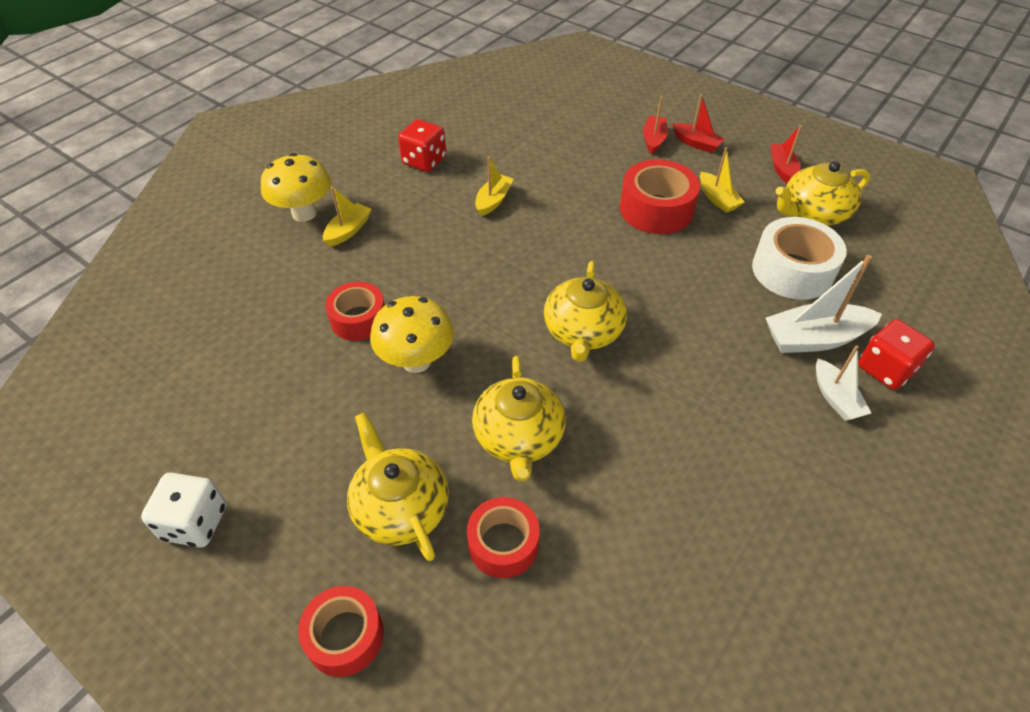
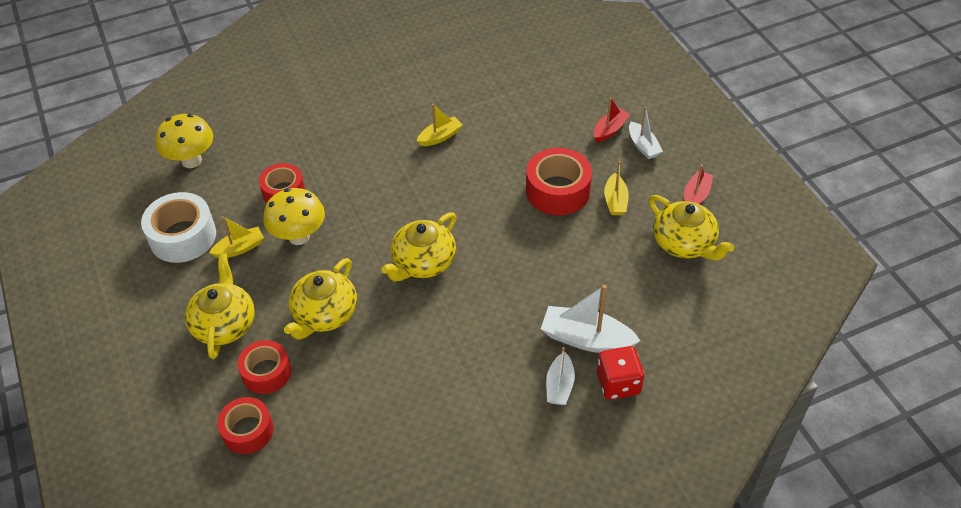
camera: 30 degrees right, 0 degrees up
(195, 522) = (111, 280): white dice -> none
(304, 213) = (302, 97): yellow mushroom -> yellow mushroom (191, 160)
(345, 636) = (147, 379): red tape -> red tape (248, 431)
(348, 231) = (322, 122): yellow boat -> yellow boat (240, 248)
(424, 161) = (415, 84): red dice -> none
(696, 143) = (643, 146): red boat -> white boat
(792, 270) = (620, 282): white tape -> white tape (183, 236)
(813, 213) = (684, 243): yellow teapot -> yellow teapot turned 135 degrees counterclockwise

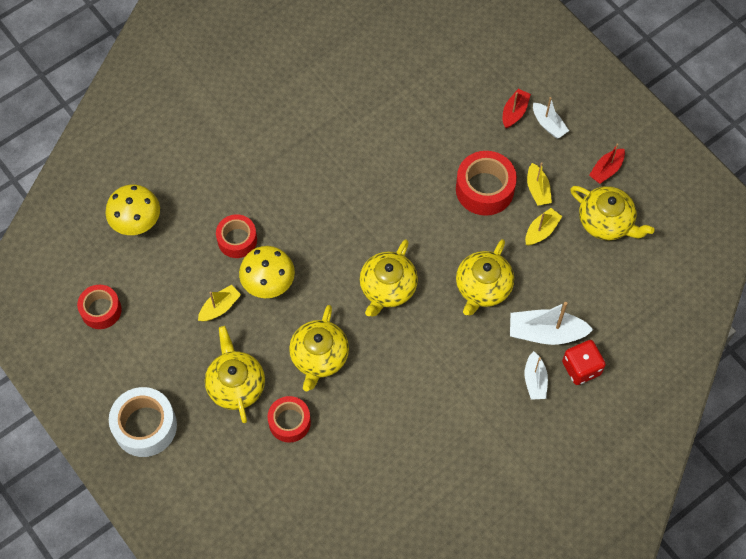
camera: 15 degrees left, 15 degrees up
(183, 236) = (163, 306): white tape -> white tape (145, 426)
(248, 431) = (294, 477): red tape -> red tape (101, 310)
(440, 137) = (361, 150): yellow boat -> yellow boat (541, 231)
(527, 281) = (482, 287): none -> yellow teapot
(696, 196) = (606, 170): red boat -> red boat turned 150 degrees counterclockwise

